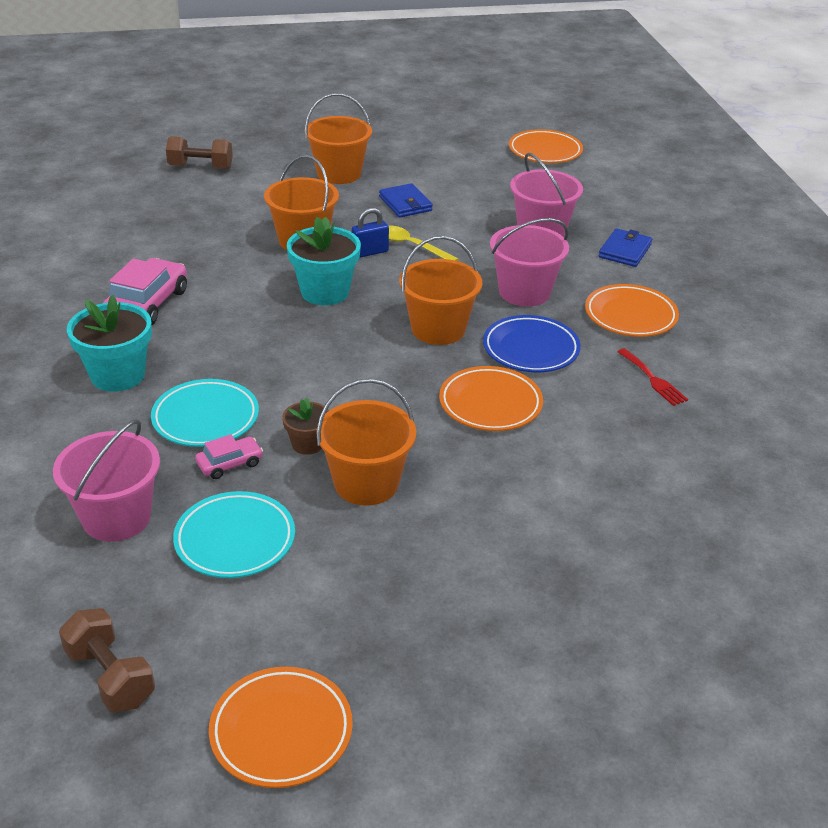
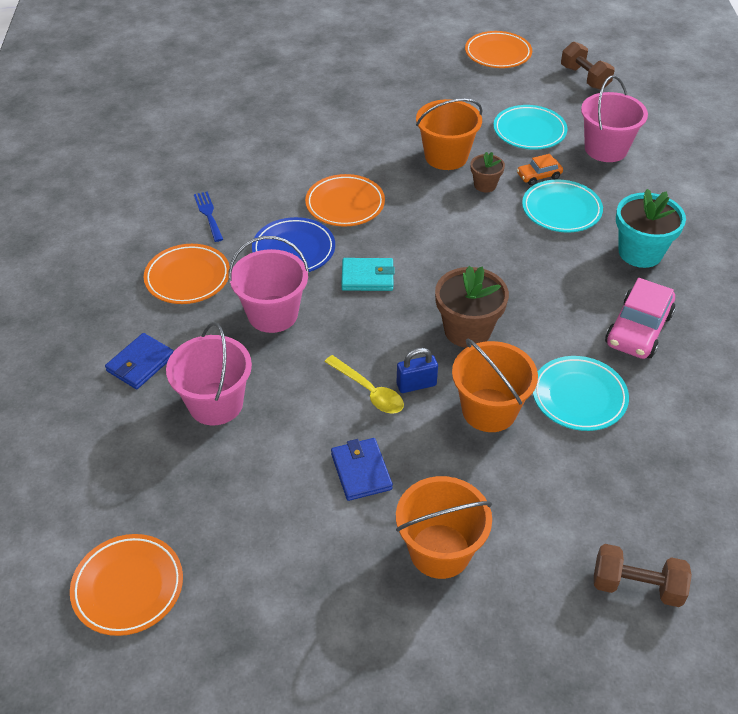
camera: 170 degrees left, 10 degrees up
(221, 253) = (579, 397): none -> turquoise plate
(230, 464) = (538, 176): pink car -> orange car
(325, 292) = (467, 330): turquoise flower pot -> brown flower pot
(438, 329) = (367, 277): orange bucket -> turquoise wallet
(653, 379) = (208, 214): red fork -> blue fork

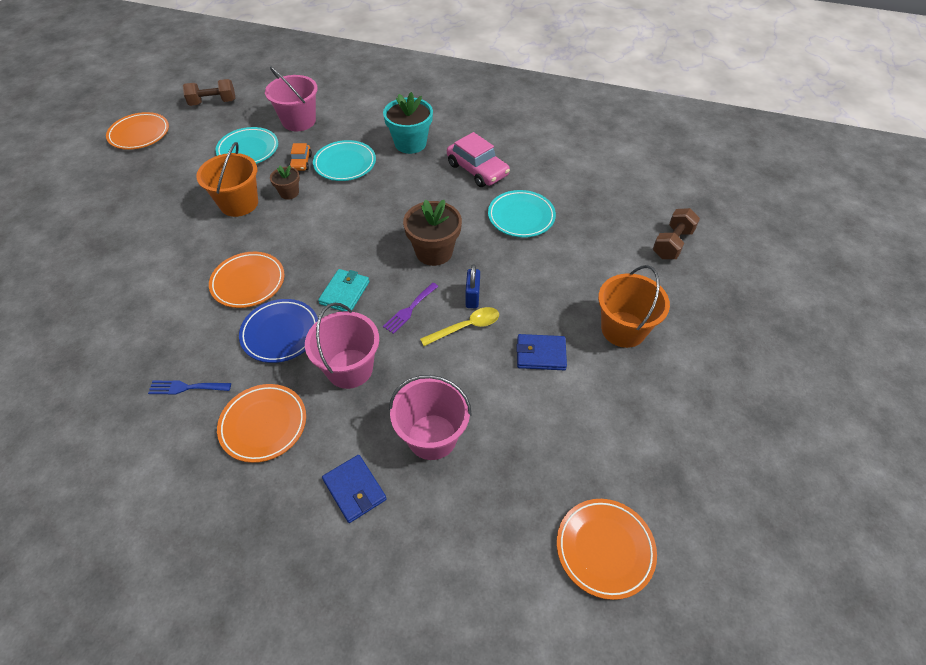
camera: 70 degrees left, 5 degrees up
(370, 336) = (409, 309): none -> purple fork
(489, 410) = (513, 265): orange bucket -> none

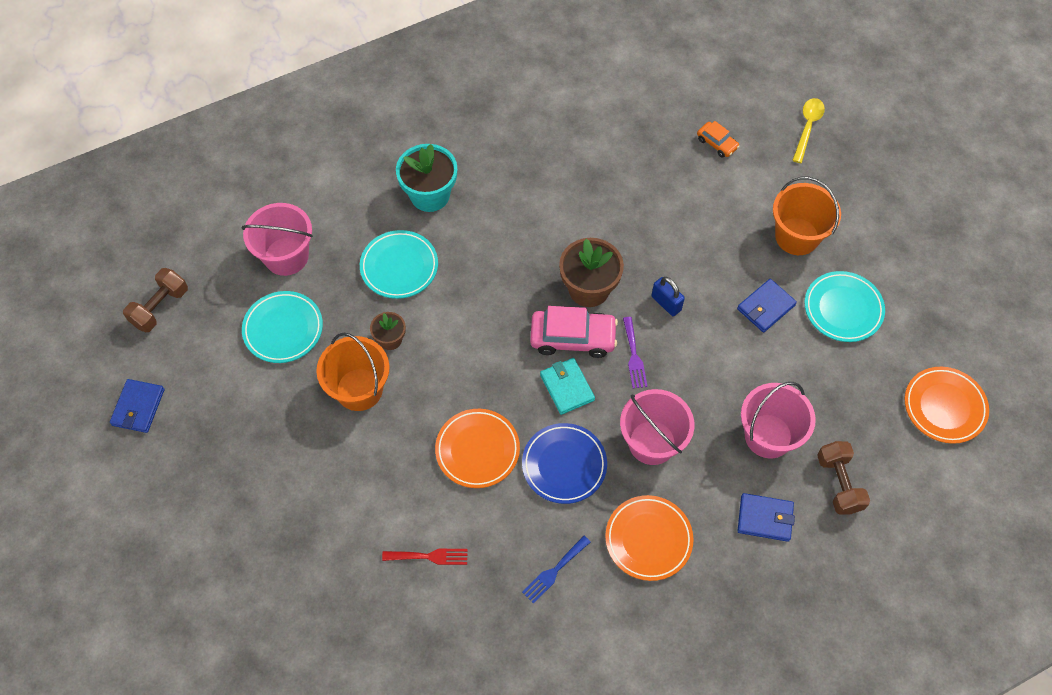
camera: 45 degrees left, 10 degrees up
(139, 134) = (138, 407): orange plate -> blue wallet
(142, 314) = (429, 556): none -> red fork
(301, 162) = (355, 299): orange car -> orange car (717, 143)
(466, 327) = (691, 333): yellow spoon -> yellow spoon (807, 128)
(477, 170) = (524, 176): pink car -> pink car (573, 338)
(521, 217) = (616, 196): turquoise plate -> turquoise plate (843, 309)
(672, 244) = (753, 127): brown dumbbell -> brown dumbbell (839, 483)

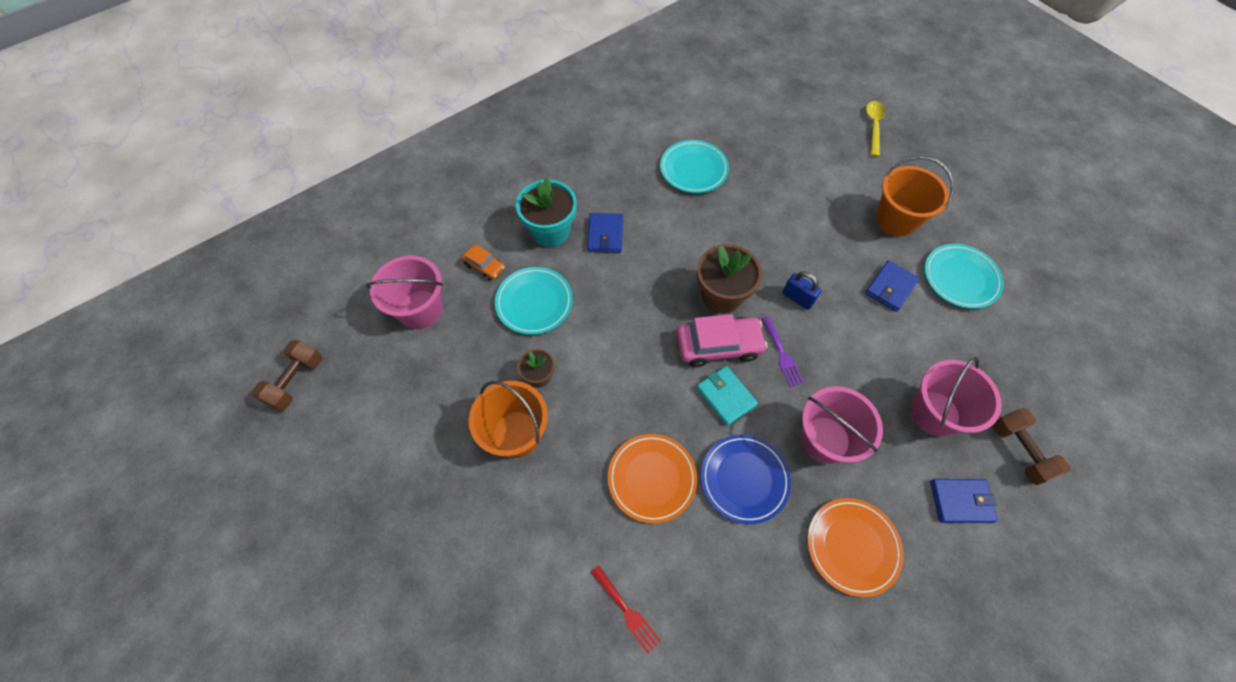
camera: 10 degrees left, 0 degrees up
(138, 407) = (282, 494): blue wallet -> blue wallet (605, 235)
(283, 329) = (428, 383): turquoise plate -> turquoise plate (693, 169)
(429, 556) = (627, 611): red fork -> red fork turned 60 degrees clockwise
(554, 571) = (765, 603): blue fork -> none
(717, 143) = (800, 150): orange car -> orange car (484, 266)
(944, 407) = (1086, 356): orange plate -> none

